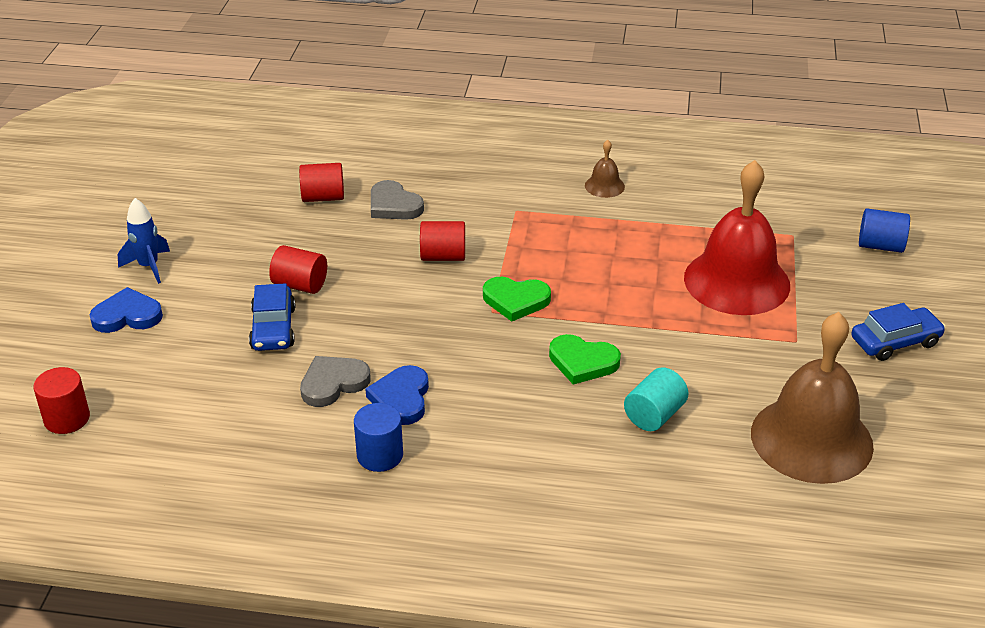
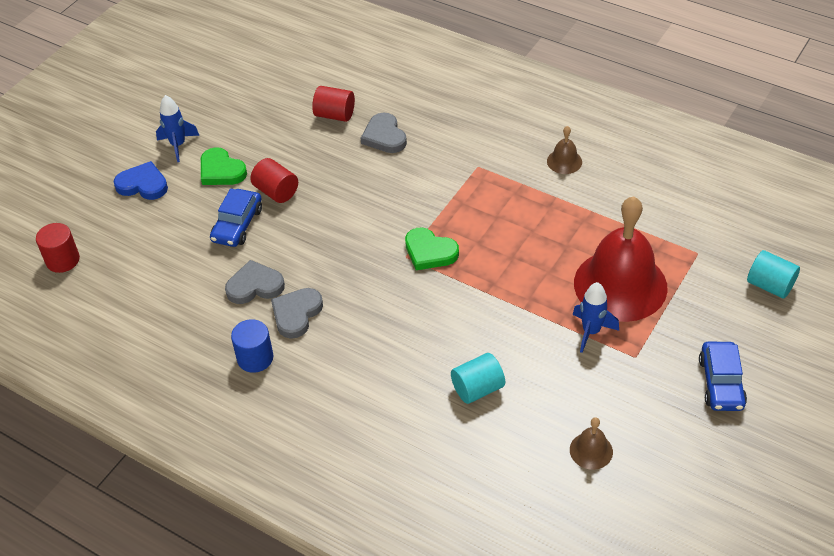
camera: 25 degrees right, 10 degrees up
(401, 398) = (296, 314): blue heart -> grey heart
(443, 256) = (396, 195): red cylinder -> none
(582, 362) = (449, 323): green heart -> green heart (221, 170)
(736, 330) = (591, 332): none -> blue rocket
(811, 439) = (591, 450): brown bell -> brown bell, size x0.42
(880, 246) = (770, 285): blue cylinder -> turquoise cylinder
(895, 342) = (721, 383): blue car -> blue car turned 90 degrees clockwise

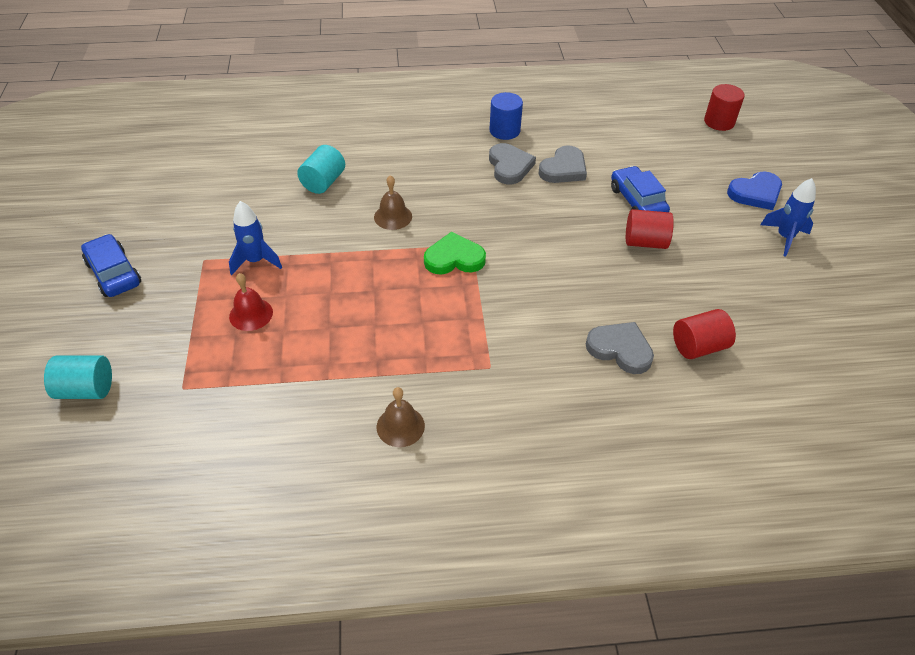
camera: 140 degrees right, 0 degrees up
(221, 170) = (715, 235): green heart -> none
(591, 450) = (207, 183): brown bell -> brown bell (393, 216)
(620, 285) = (251, 314): red bell -> red bell, size x0.42

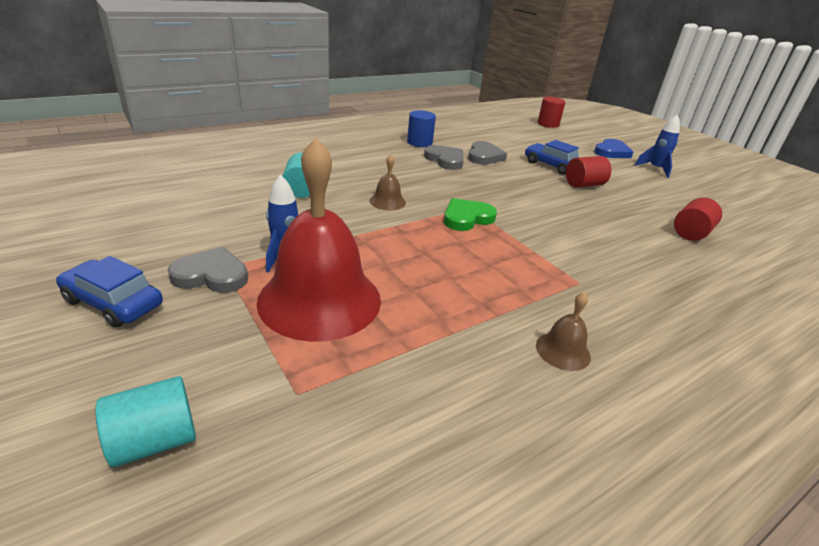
camera: 30 degrees left, 15 degrees down
(251, 314) = (320, 299): red bell -> red bell, size x2.40
(620, 349) = (649, 247): grey heart -> grey heart (211, 275)

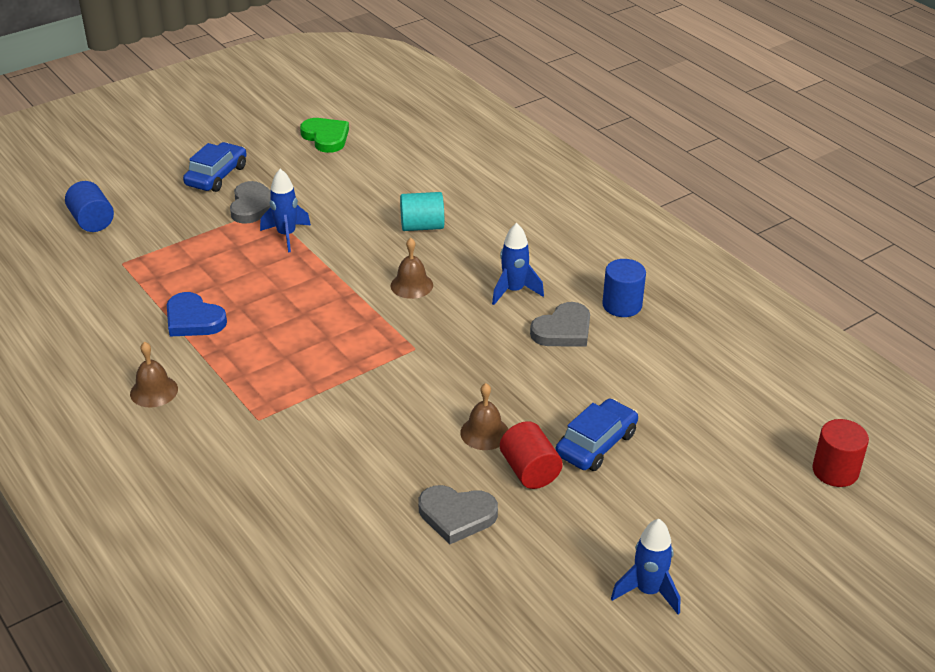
camera: 90 degrees right, 5 degrees up
(155, 440) = (92, 221): turquoise cylinder -> blue cylinder
(320, 299) = (223, 260): red bell -> none
(400, 168) = (514, 291): none -> blue rocket
(467, 218) = (386, 344): green heart -> green heart (326, 137)
(484, 156) = (598, 370): grey heart -> grey heart (456, 515)
(555, 193) = (484, 433): none -> brown bell
(611, 152) = (713, 543): blue heart -> blue heart (193, 319)
(691, 233) = (393, 560): red cylinder -> none

